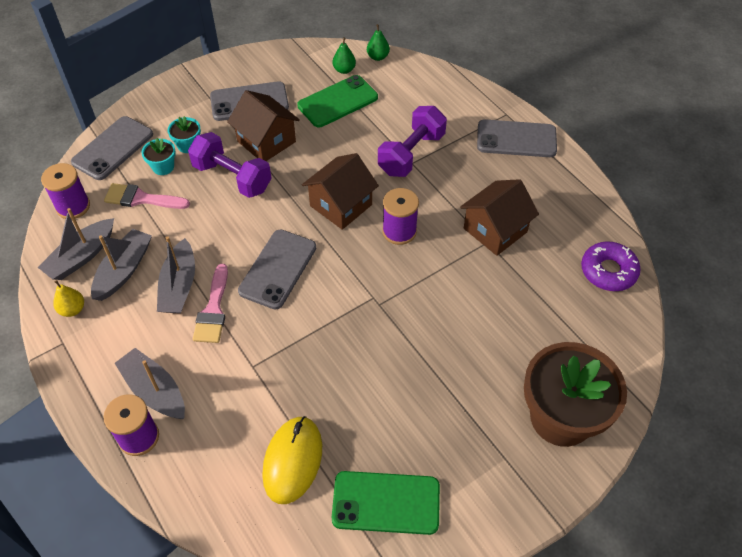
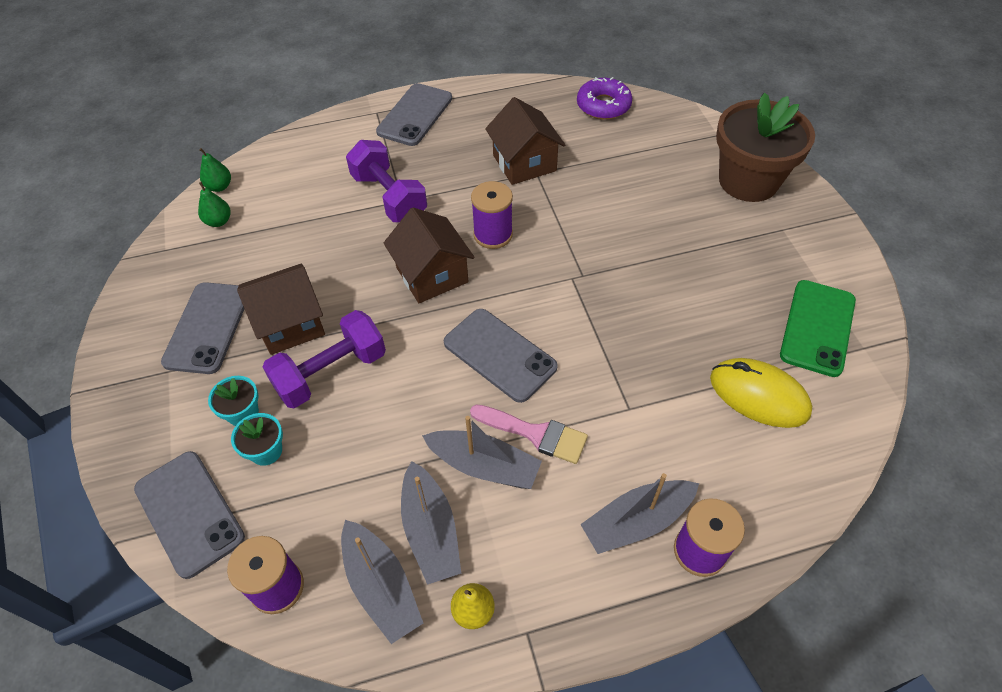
camera: 70 degrees left, 0 degrees up
(124, 270) = (430, 531): grey boat -> grey boat turned 150 degrees counterclockwise
(141, 198) = (311, 488): pink brush -> none
(338, 102) = (268, 240): green phone -> none

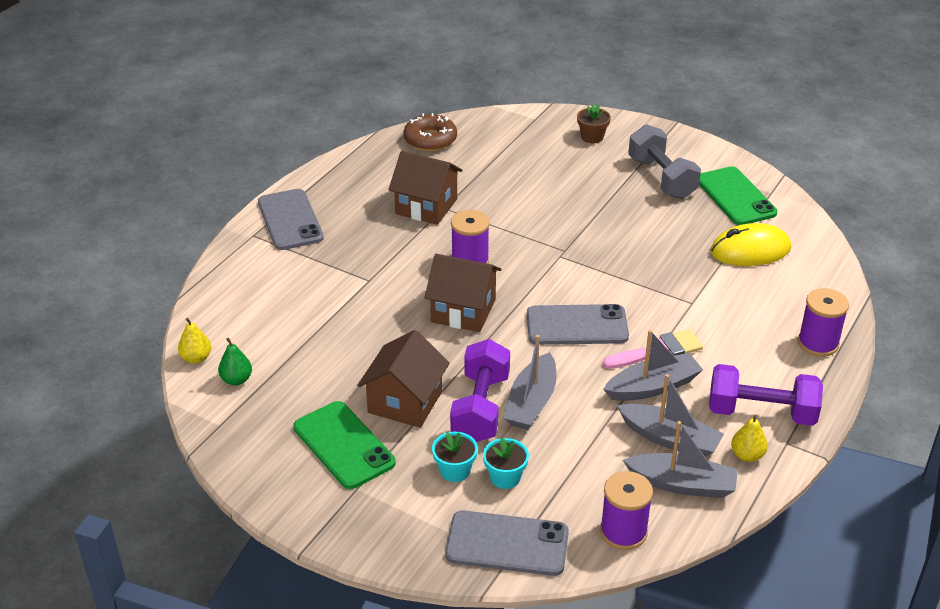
camera: 45 degrees left, 15 degrees down
(207, 327) = (343, 445): grey phone -> green phone
(219, 187) = (196, 358): green pear -> yellow pear
(389, 197) = (356, 284): purple dumbbell -> purple dumbbell (761, 413)
(603, 105) = (430, 139): purple donut -> brown donut
(637, 521) = (770, 353): grey boat -> grey boat (531, 402)
(748, 181) = (592, 137): brown flower pot -> brown flower pot, size x0.43
(764, 261) = (662, 178): none -> grey dumbbell

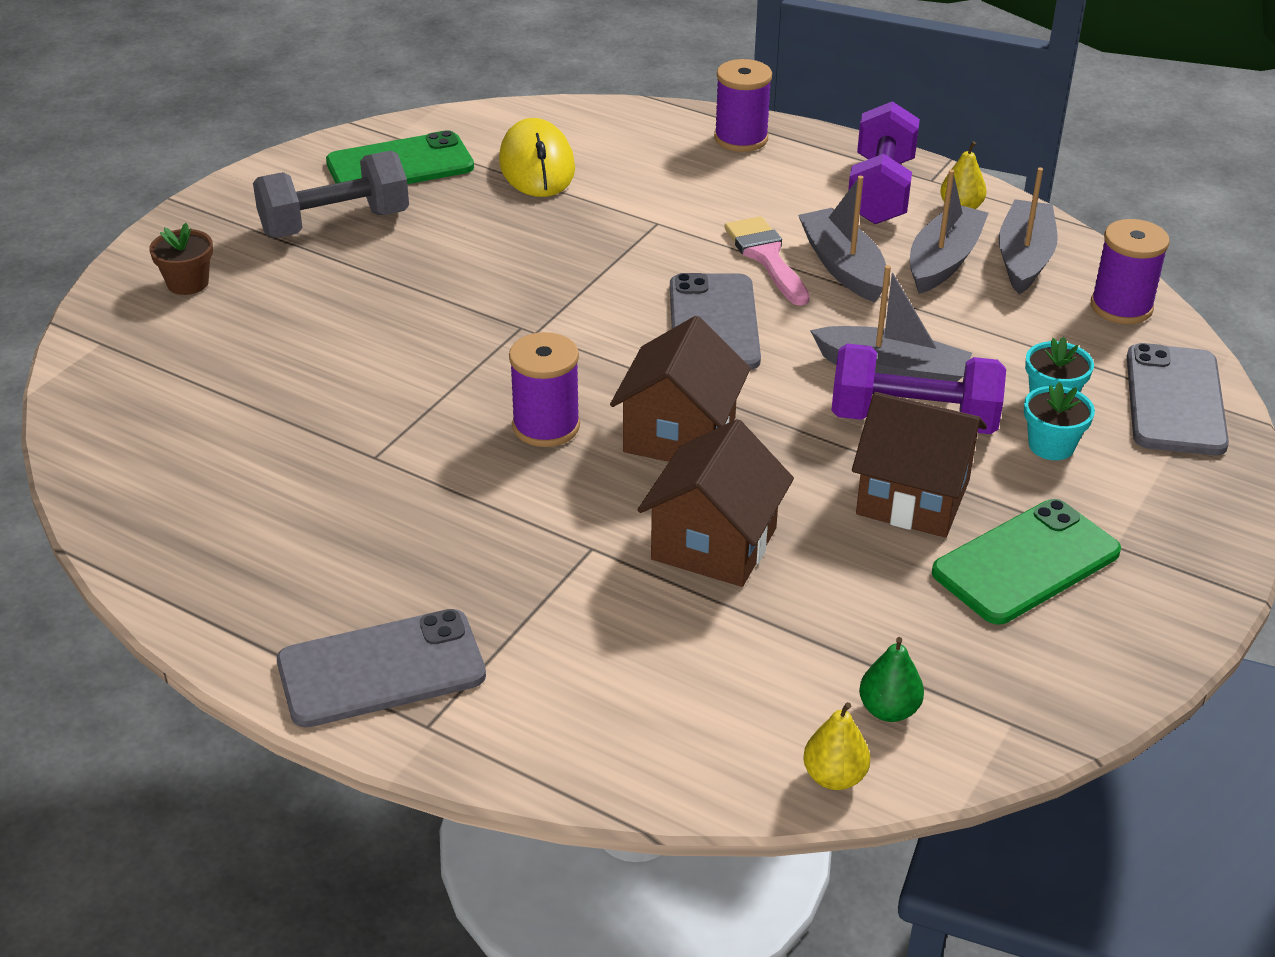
camera: 90 degrees left, 0 degrees up
(426, 206) = (366, 478): brown house -> brown house (714, 544)
(430, 139) = (130, 474): brown donut -> none

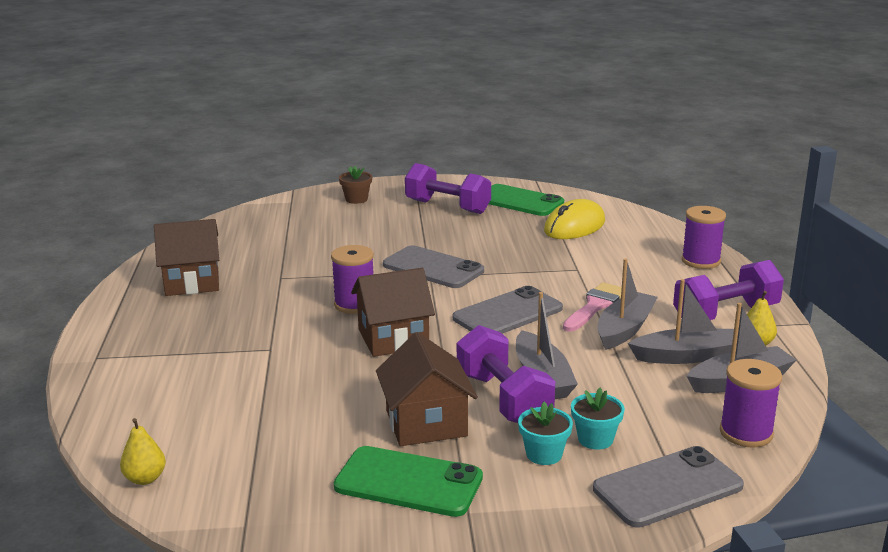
camera: 55 degrees right, 15 degrees down
(335, 224) = (447, 207): grey dumbbell -> purple dumbbell
(381, 669) = (127, 333): grey phone -> grey phone (433, 268)
(714, 544) = (310, 379): brown house -> brown house (192, 282)
(888, 710) = (218, 478): green pear -> none

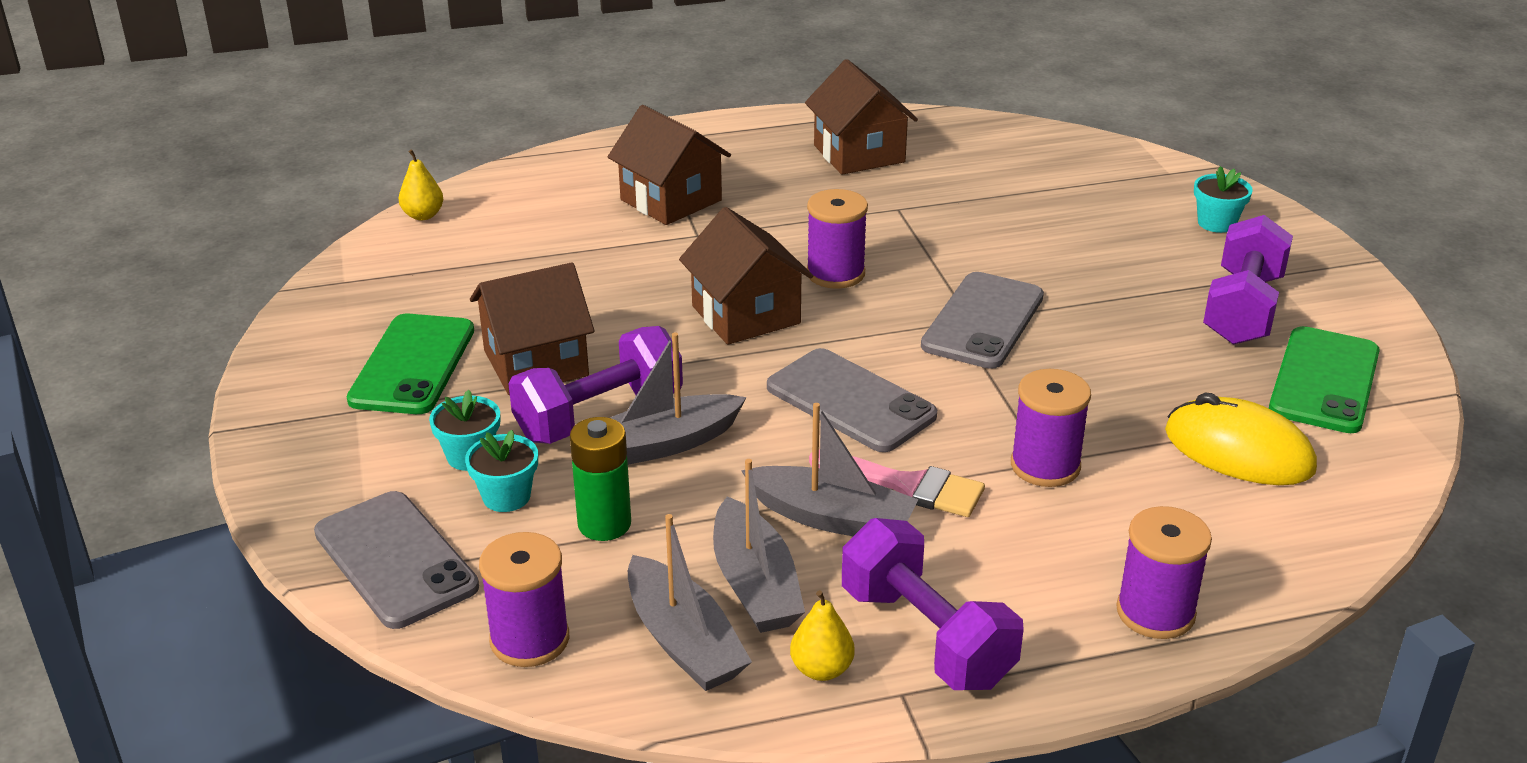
camera: 80 degrees right, 10 degrees up
(208, 356) = (671, 200): none -> brown house
(356, 199) = (1216, 223): brown flower pot -> turquoise flower pot
(581, 269) = (1045, 466): none -> purple spool
(628, 402) = (604, 524): none -> green battery

